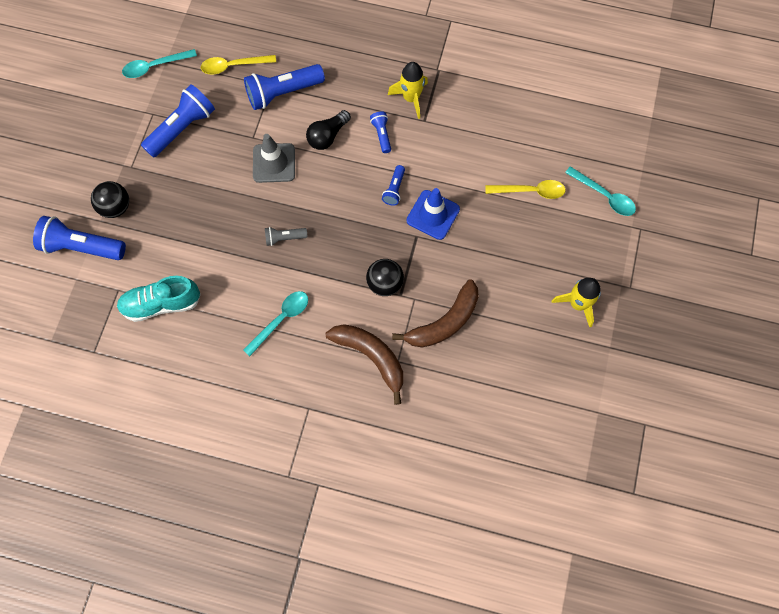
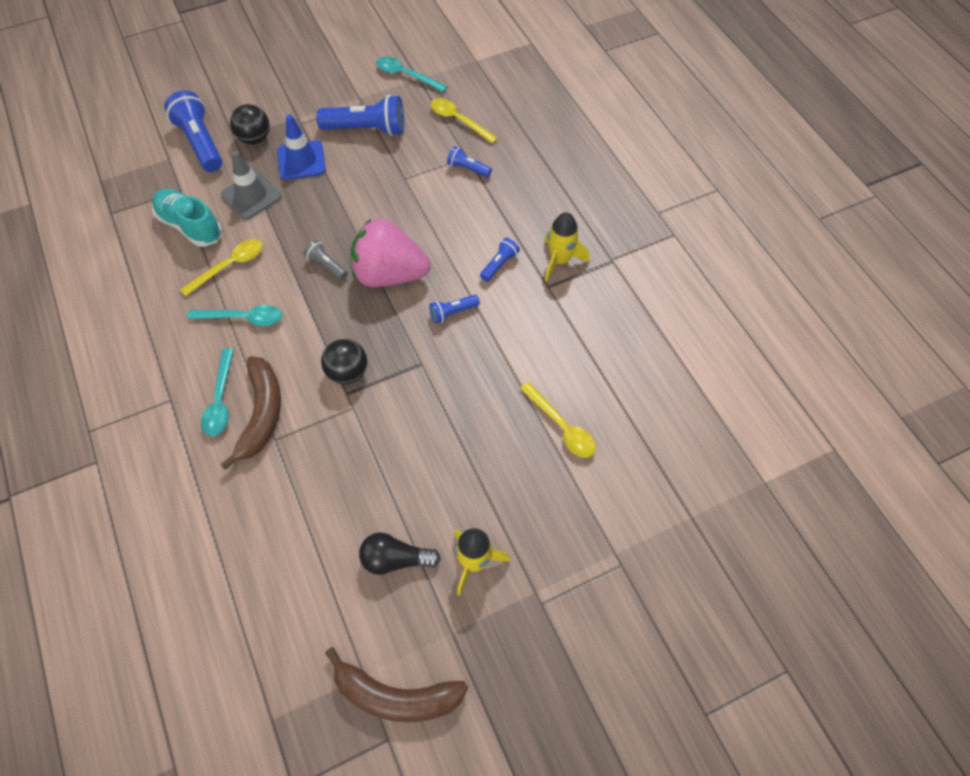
camera: 50 degrees right, 10 degrees down
(226, 300) = (229, 266): none -> yellow spoon
(274, 163) = (393, 208): grey traffic cone -> grey traffic cone (251, 196)
(283, 93) = (468, 168): blue flashlight -> blue flashlight, size x0.51
(327, 136) = (457, 227): black light bulb -> black light bulb (395, 559)
(328, 205) = (389, 274): none -> pink strawberry
(433, 215) = (455, 361): blue traffic cone -> blue traffic cone (301, 160)
(444, 322) = (349, 451): brown banana -> brown banana (396, 696)
(604, 196) = (624, 500): turquoise spoon -> turquoise spoon (220, 400)

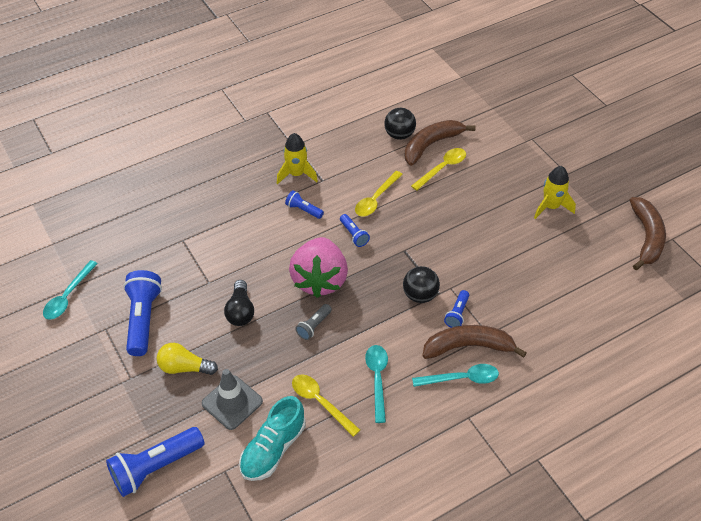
camera: 95 degrees left, 10 degrees down
(254, 138) = (151, 416): black ball -> black ball (399, 135)
(301, 160) = (184, 367): blue traffic cone -> yellow light bulb
(395, 559) = (561, 247): black light bulb -> black light bulb (240, 311)
(459, 120) = (136, 249): yellow spoon -> yellow spoon (376, 199)
(468, 168) = (197, 238): blue flashlight -> blue flashlight (457, 314)
(609, 418) = (431, 145): none -> brown banana

